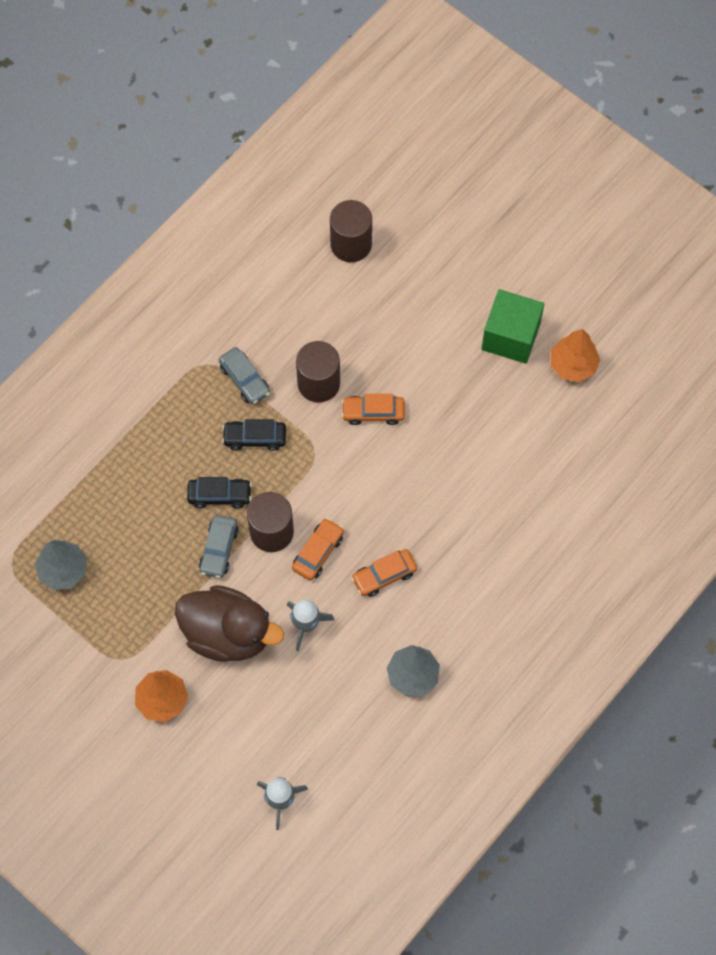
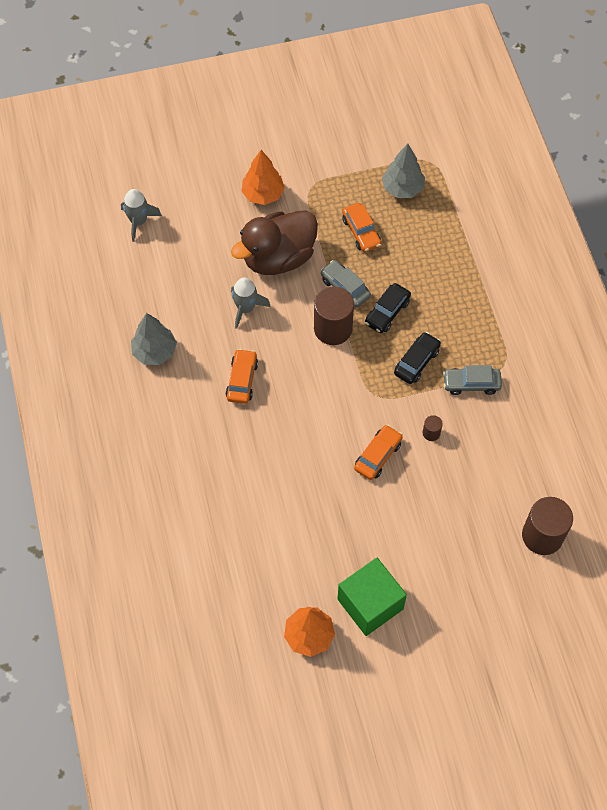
camera: 125 degrees right, 5 degrees down
(318, 383) = (431, 433): brown cylinder -> brown cylinder, size x0.45
(318, 552) = (294, 348): orange car -> orange car (361, 232)

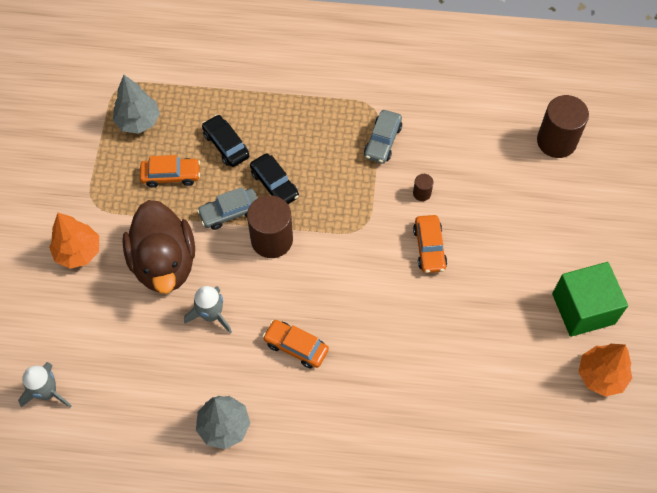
camera: 70 degrees left, 0 degrees up
(378, 456) = (429, 248): orange car -> orange car turned 150 degrees counterclockwise
(416, 362) = (340, 178): black car -> black car (226, 145)

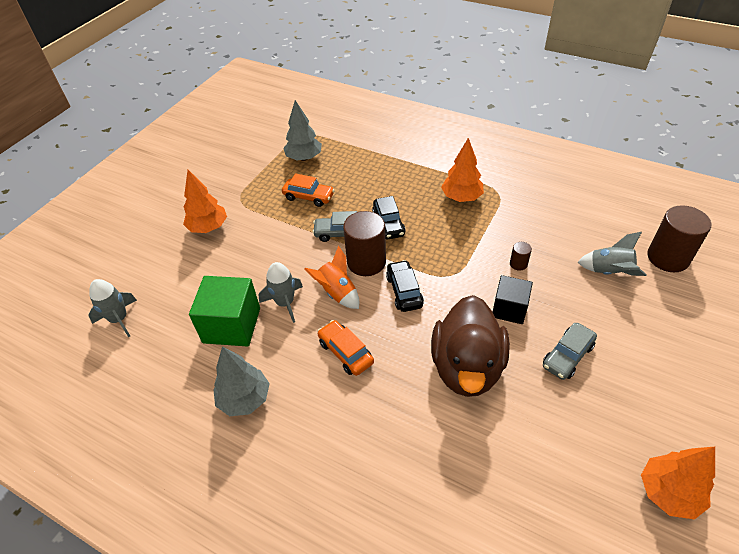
camera: 25 degrees right, 15 degrees down
(164, 263) = (269, 253): brown duck -> brown duck (467, 367)
(226, 145) = (362, 188): black car -> black car (404, 291)
(258, 285) = (337, 293): none -> orange rocket
(338, 126) = (461, 198): none -> orange tree
(382, 141) = (496, 217): grey car -> grey car (567, 356)
(429, 248) = (509, 309): orange car -> black cube
(508, 175) = (609, 272): none -> grey rocket
(583, 309) = (662, 414): green cube -> green cube (232, 325)

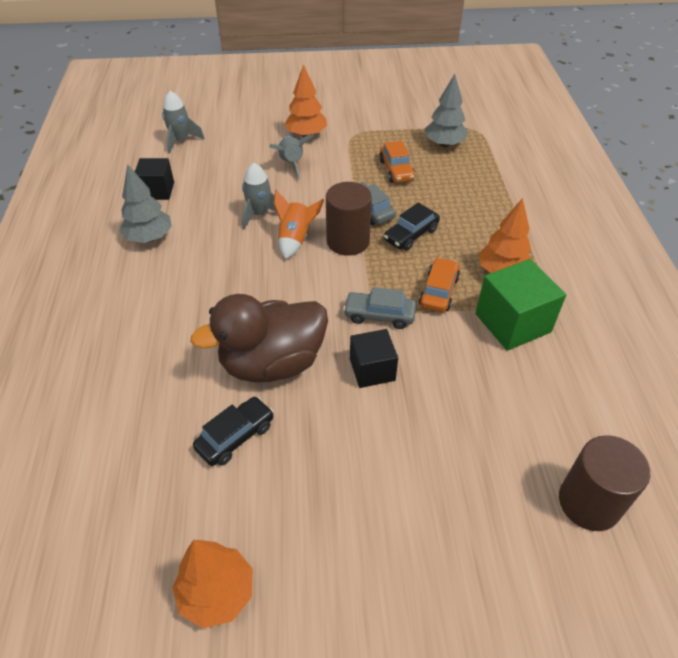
camera: 55 degrees right, 0 degrees up
(179, 367) = (157, 191): none -> black cube
(232, 325) = (215, 197): green cube -> green cube (512, 323)
(345, 352) = (233, 274): orange car -> orange car (438, 291)
(404, 291) = (332, 281): black car -> black car (235, 436)
(518, 264) = (444, 354): brown cylinder -> none
(567, 356) = (343, 442): grey car -> grey car (379, 315)
(609, 272) = (505, 444): grey rocket -> grey rocket (291, 164)

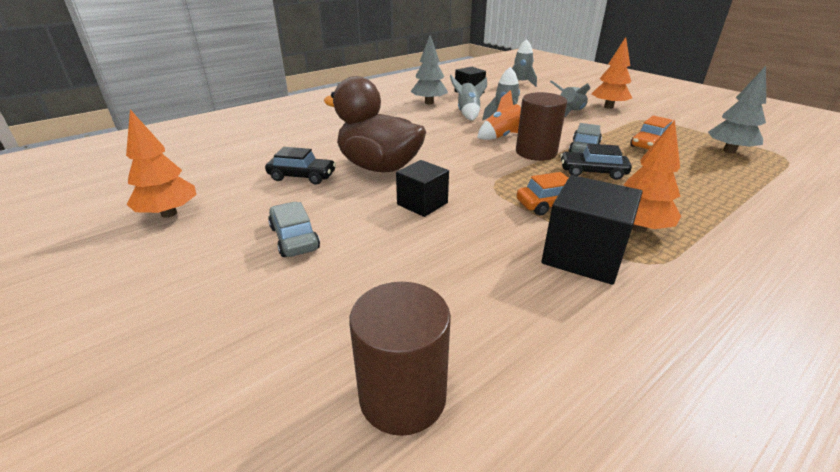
camera: 55 degrees right, 15 degrees down
(215, 227) = (468, 113): none -> grey rocket
(379, 315) = (482, 188): grey car -> grey car (294, 238)
(512, 323) = (583, 255): green cube -> black cube

